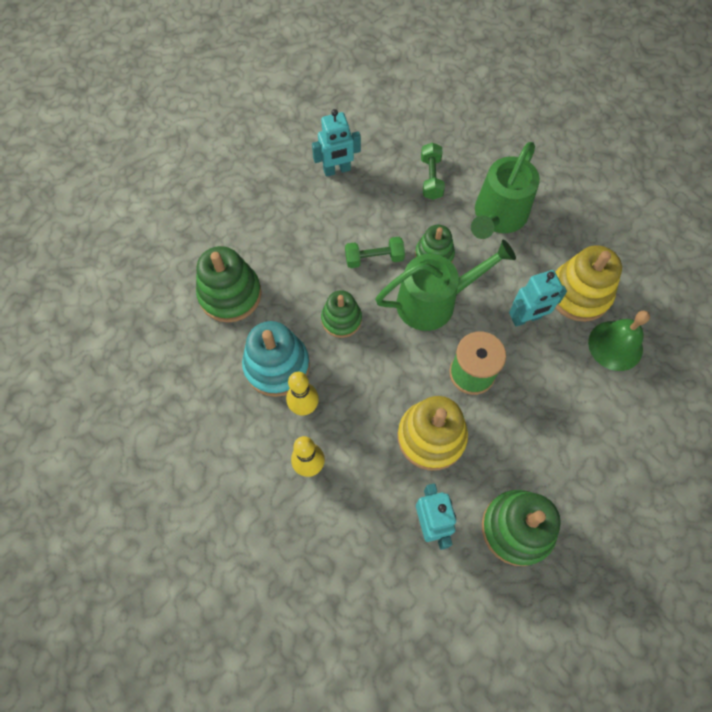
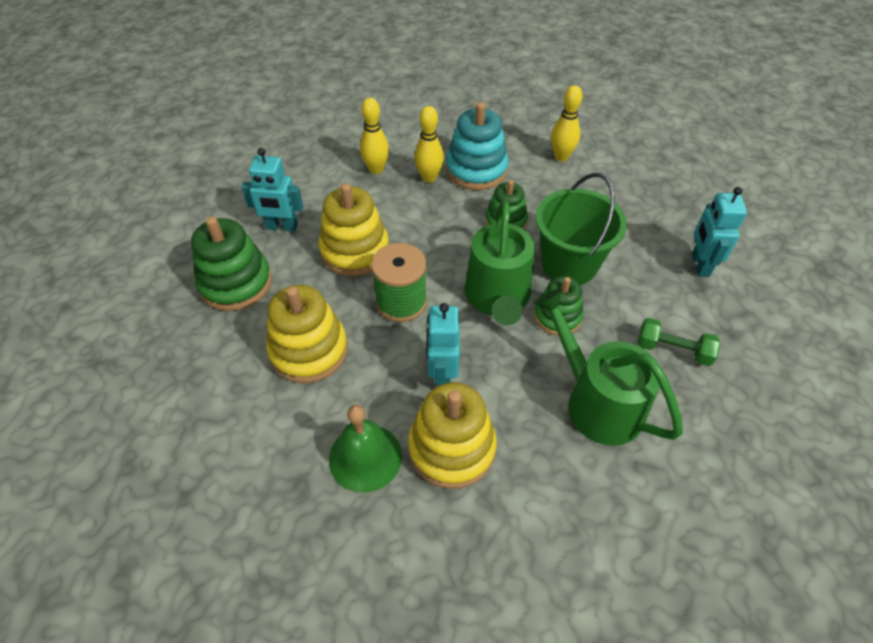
camera: 110 degrees right, 15 degrees down
(230, 294) = (561, 157): green stacking toy -> yellow bowling pin
(374, 258) = (569, 264): green dumbbell -> green bucket
(553, 425) = (309, 350): none -> yellow stacking toy

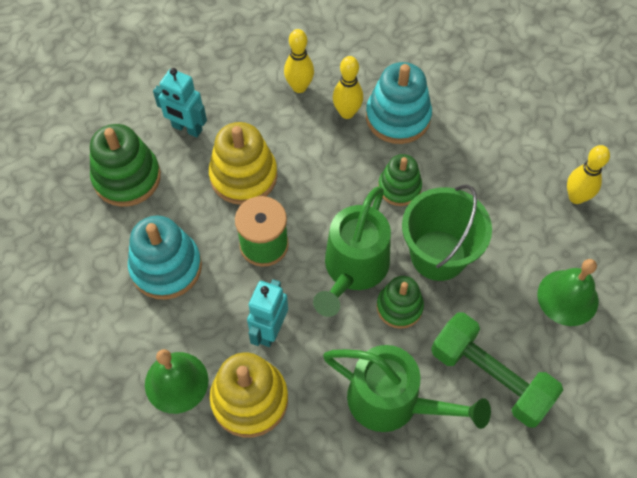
camera: 20 degrees right, 10 degrees up
(309, 350) = (166, 267): yellow stacking toy -> turquoise stacking toy
(561, 157) = (493, 126): yellow bowling pin -> yellow bowling pin (576, 197)
(596, 401) = (393, 401): green watering can -> green watering can turned 135 degrees clockwise
(673, 350) = (490, 377): green dumbbell -> green dumbbell, size x1.76
(699, 265) = (567, 297): turquoise robot -> green bell

